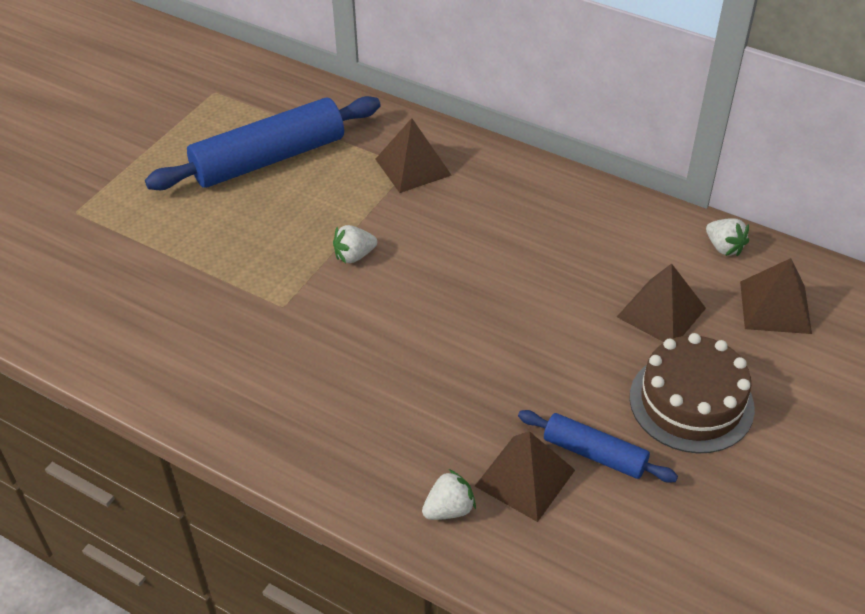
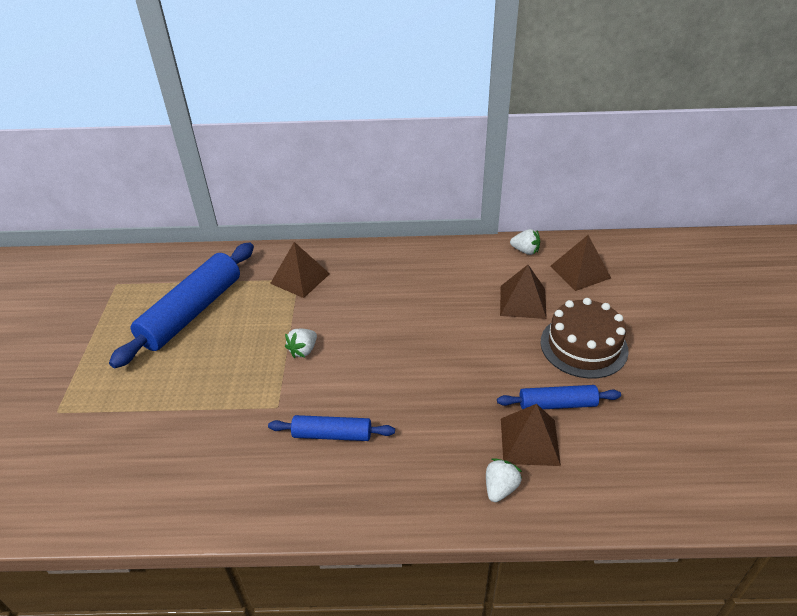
camera: 30 degrees left, 5 degrees down
(316, 363) = (332, 434): none -> blue rolling pin

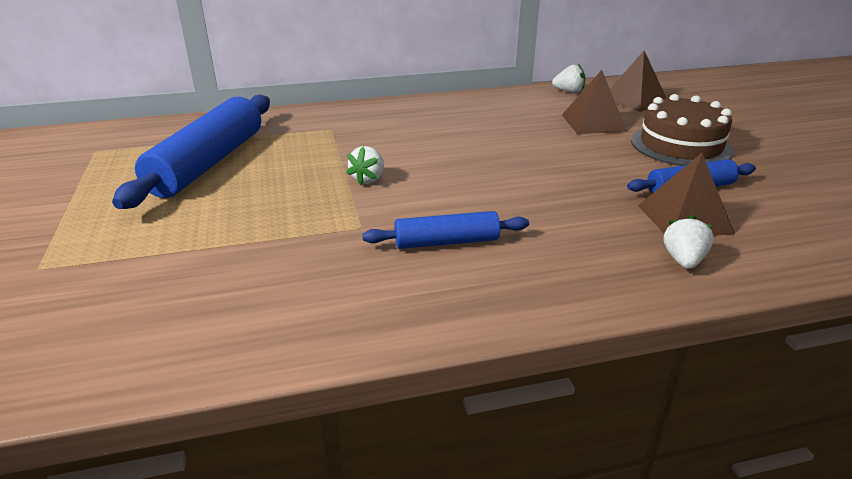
camera: 15 degrees left, 10 degrees down
(300, 278) = (333, 128): brown pyramid -> none

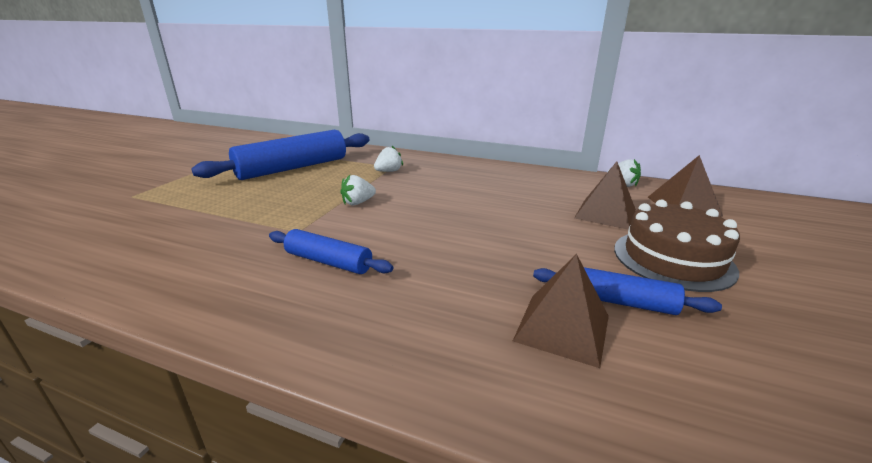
camera: 35 degrees right, 5 degrees down
(683, 260) = (493, 367): white strawberry -> white strawberry (388, 171)

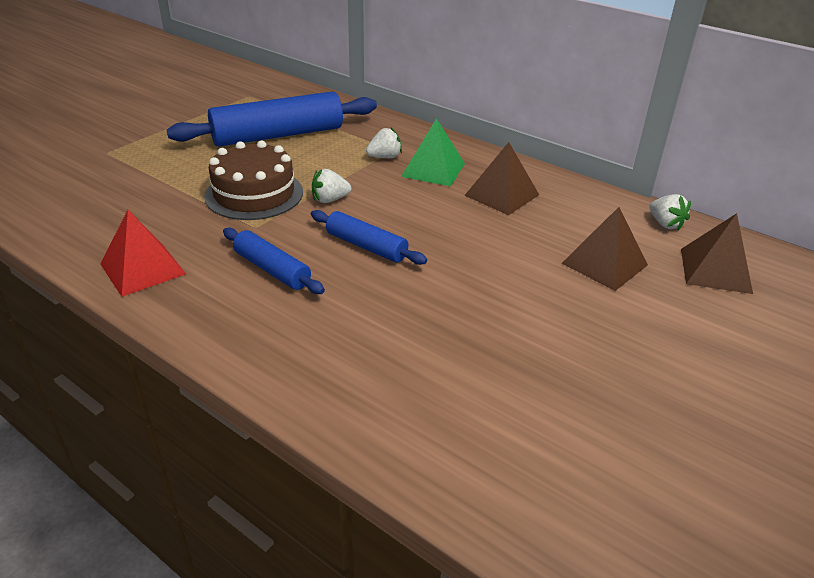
camera: 15 degrees right, 10 degrees up
(187, 283) = (143, 269): none -> red pyramid
(431, 174) = (433, 170): none -> green pyramid
(562, 328) = (453, 382): brown pyramid -> brown pyramid (501, 195)
(618, 301) = (528, 369): blue rolling pin -> blue rolling pin (366, 246)
(673, 259) = (631, 336): brown cake -> brown cake (254, 194)

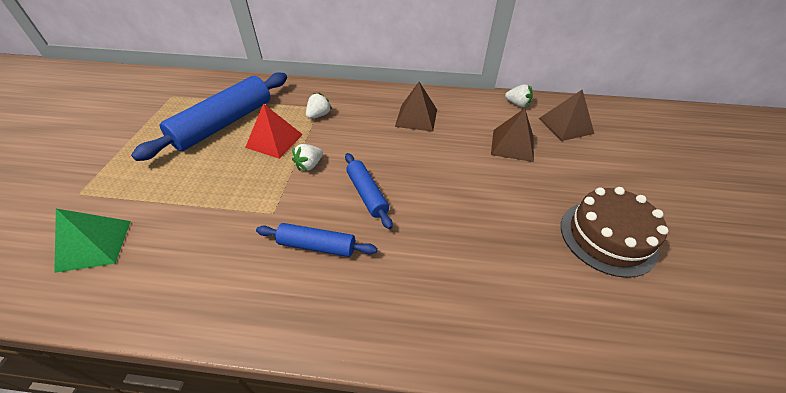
camera: 30 degrees left, 10 degrees up
(143, 269) = (208, 297): red pyramid -> red pyramid (274, 140)
(254, 194) = (247, 183): brown cake -> brown cake (607, 237)
(366, 246) = (367, 194): blue rolling pin -> blue rolling pin turned 60 degrees clockwise
(433, 170) = (359, 114): green pyramid -> green pyramid (95, 245)

